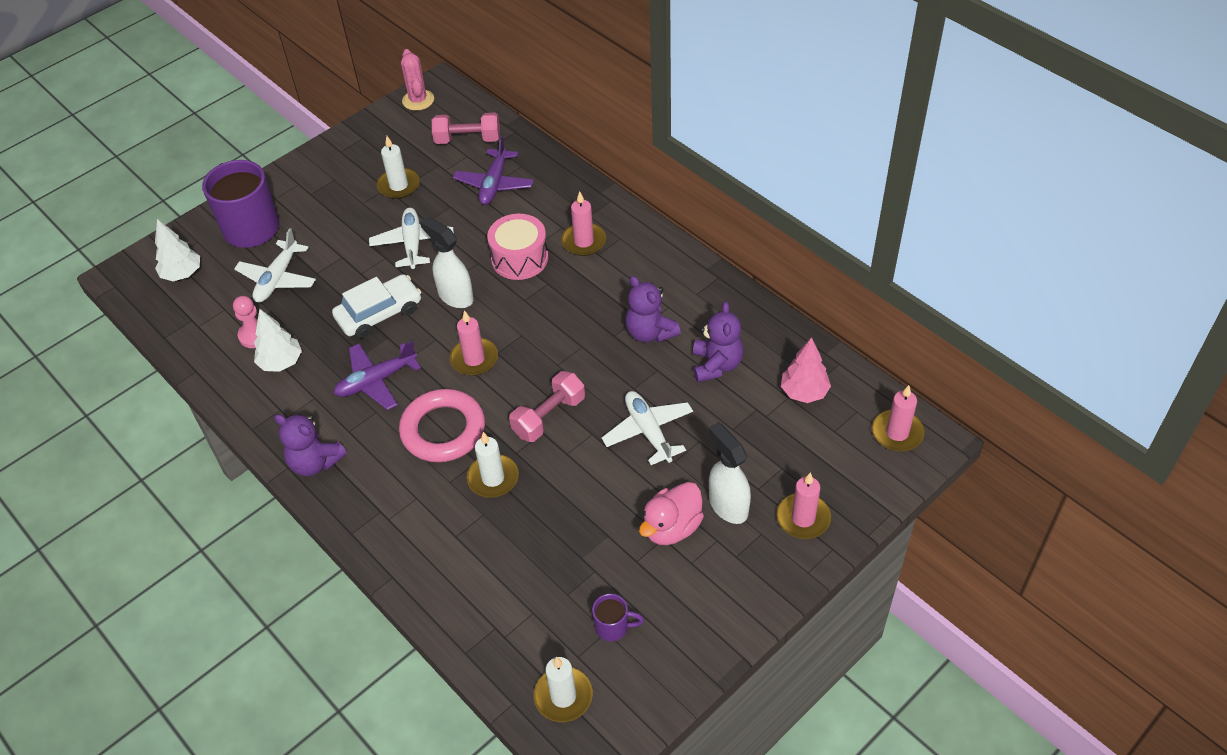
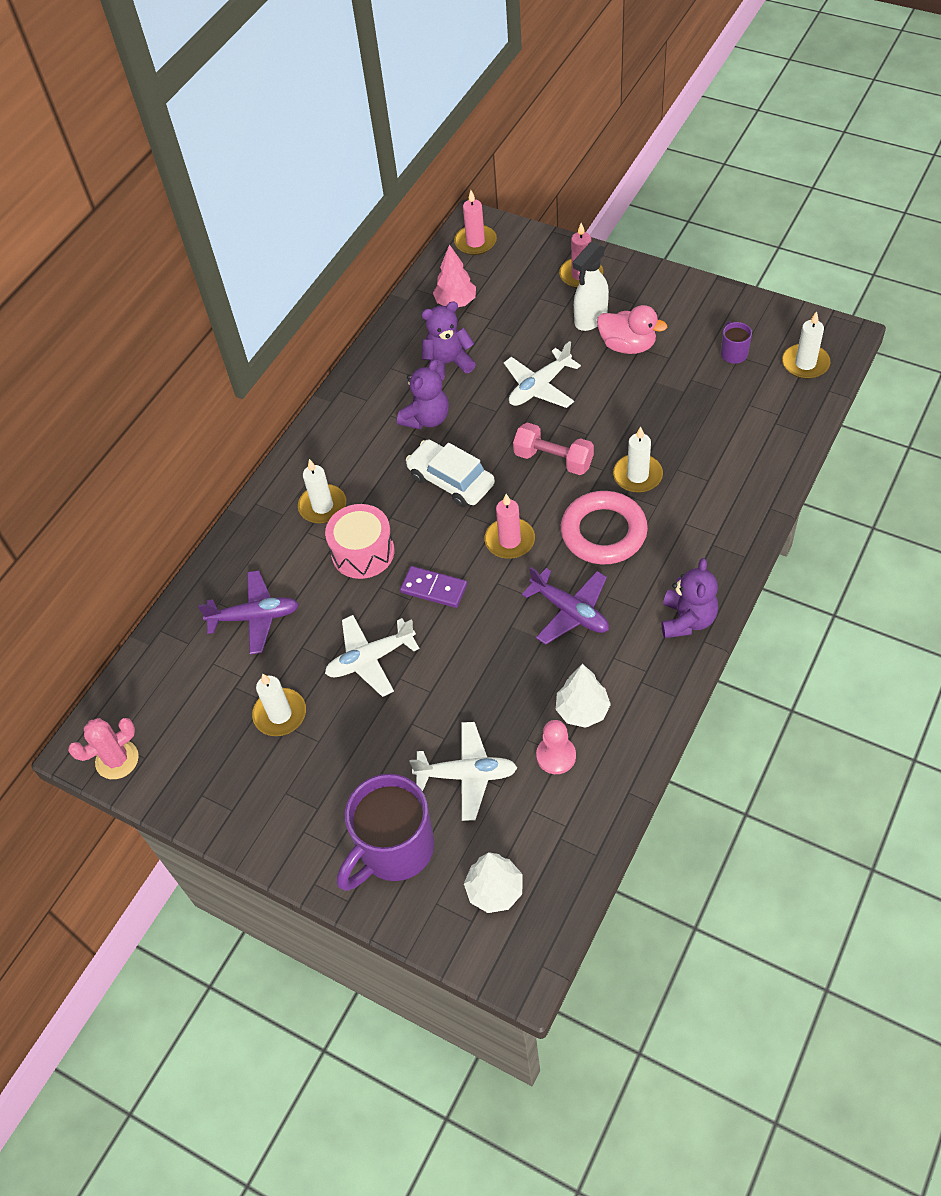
camera: 105 degrees left, 5 degrees up
(379, 313) = (482, 647): white car -> white car (451, 480)
(455, 296) = (434, 588): white spray bottle -> purple domino
(467, 139) = (183, 673): pink dumbbell -> none
(584, 241) = (322, 506): pink candle -> white candle

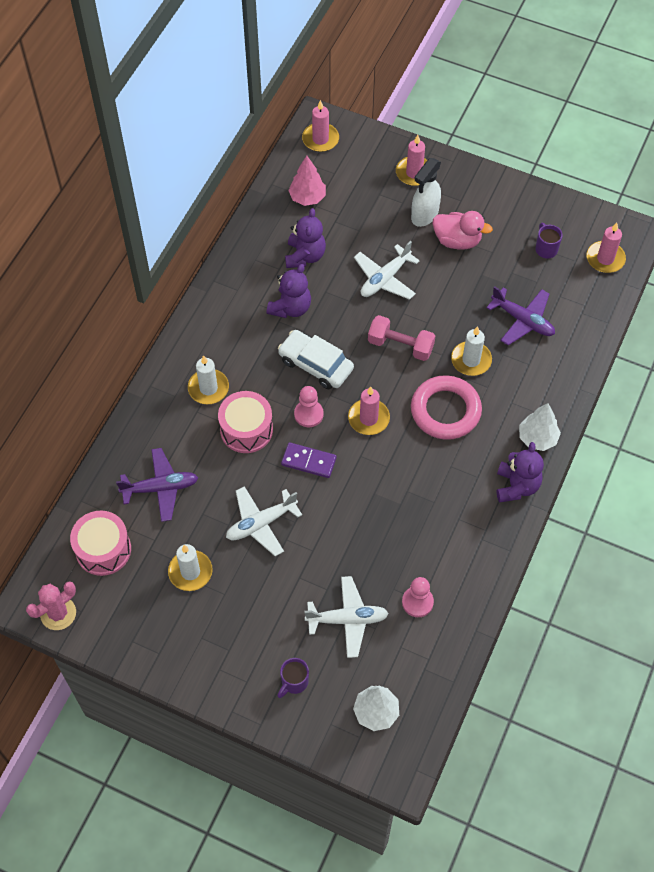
camera: 10 degrees left, 5 degrees up
(179, 686) = (103, 549): none -> pink drum
(394, 850) = (294, 682): purple mug -> purple mug, size x0.45
(438, 535) = (308, 414): none -> pink pawn
(448, 363) = (305, 256): purple teddy bear -> purple teddy bear turned 120 degrees clockwise
(570, 611) = (422, 480): purple plane -> purple plane (522, 320)
(582, 710) = (436, 564): white tree -> white tree (537, 438)
(805, 363) = (605, 259): white candle -> pink candle

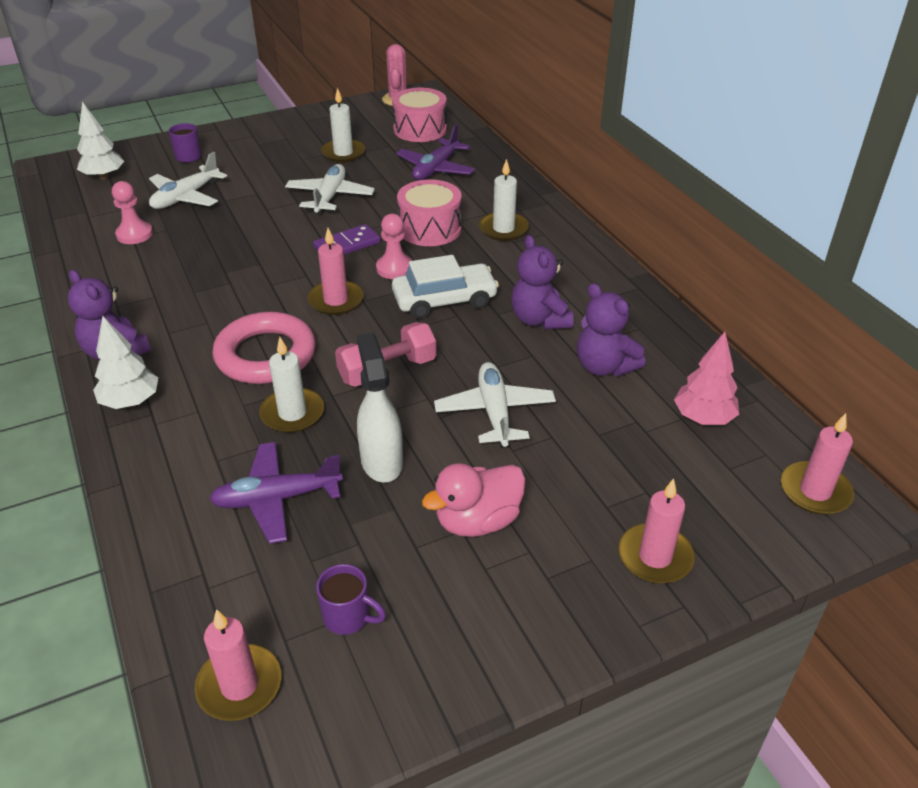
camera: 130 degrees right, 20 degrees down
(424, 215) = (560, 515): white spray bottle -> white spray bottle (381, 461)

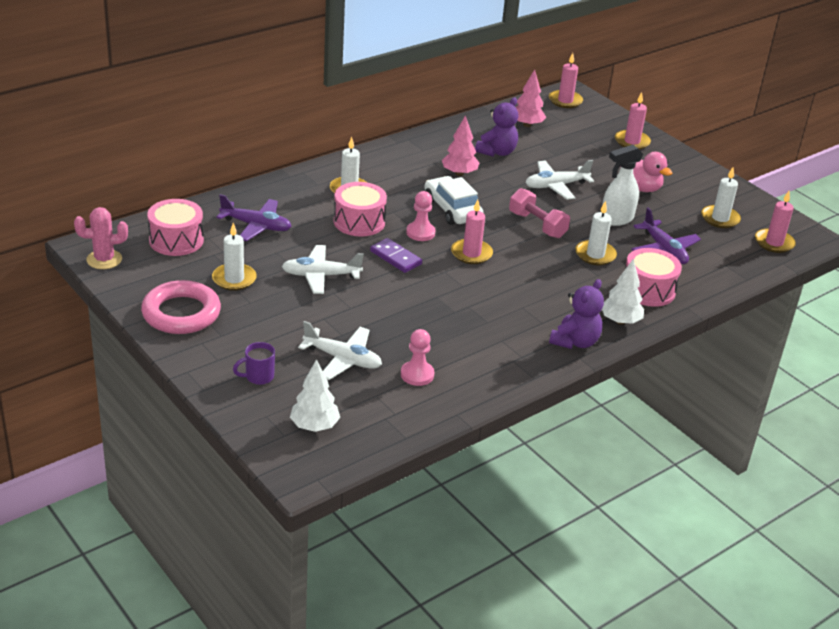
camera: 105 degrees left, 5 degrees down
(183, 449) = (648, 290): none -> pink drum
(265, 355) = (546, 274): pink ring -> pink ring (181, 313)
(348, 617) = (720, 218): purple mug -> white candle
(539, 319) = (459, 173): purple teddy bear -> pink tree

